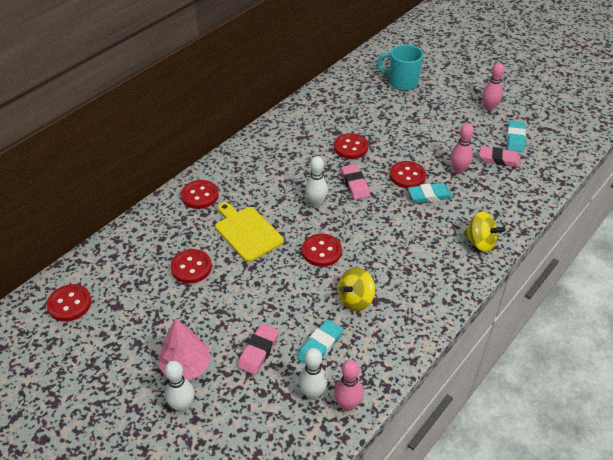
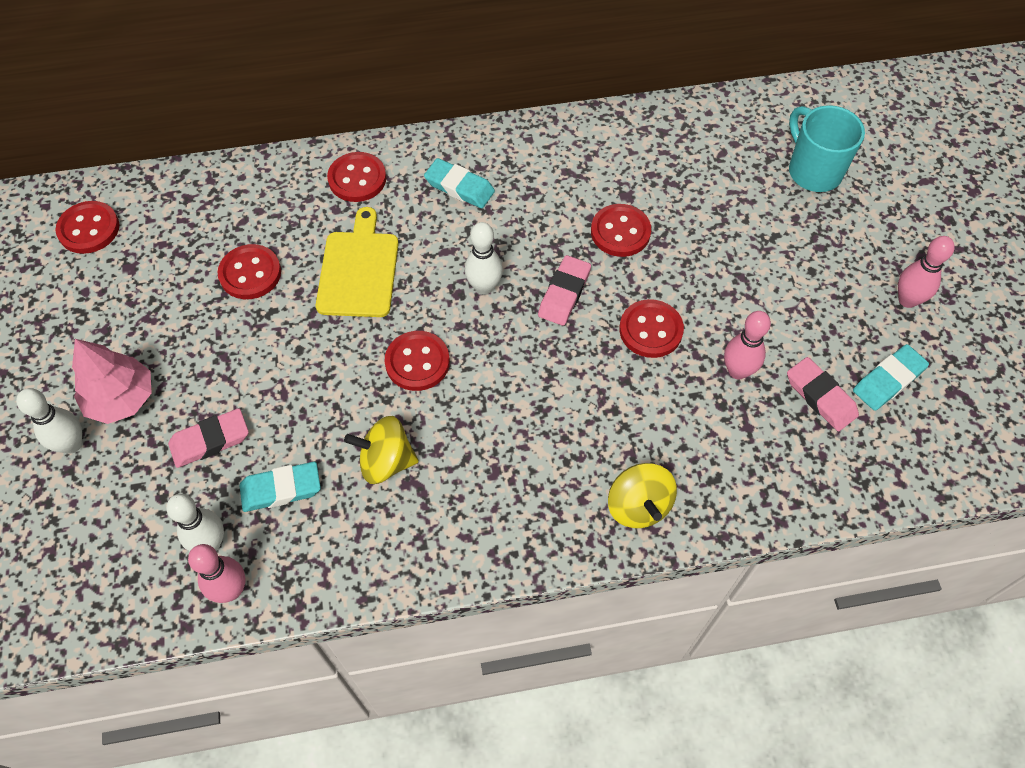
camera: 40 degrees right, 15 degrees up
(429, 195) = (648, 382): turquoise eraser -> turquoise eraser (459, 187)

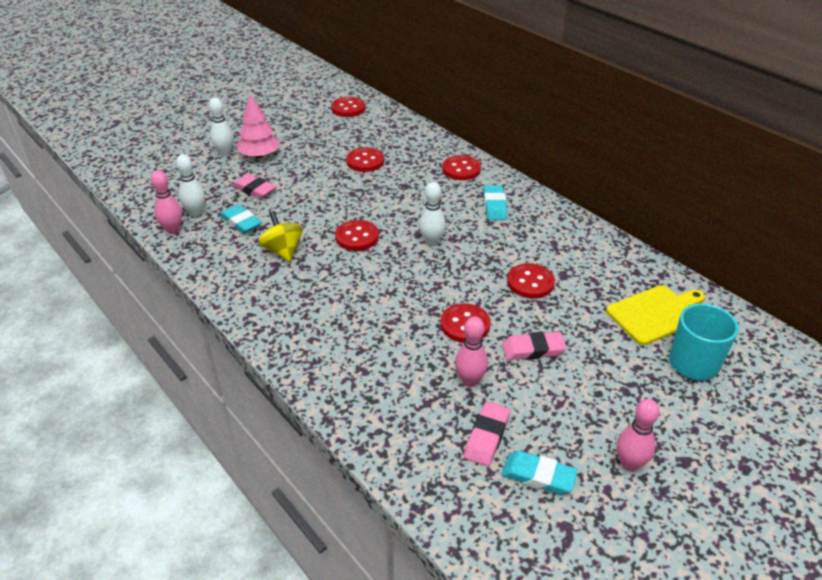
camera: 60 degrees right, 20 degrees down
(358, 270) = (400, 193): yellow cutting board -> yellow cutting board (655, 313)
(564, 293) = (457, 275): pink eraser -> pink eraser (533, 349)
(638, 506) = (323, 367): yellow spinning top -> none

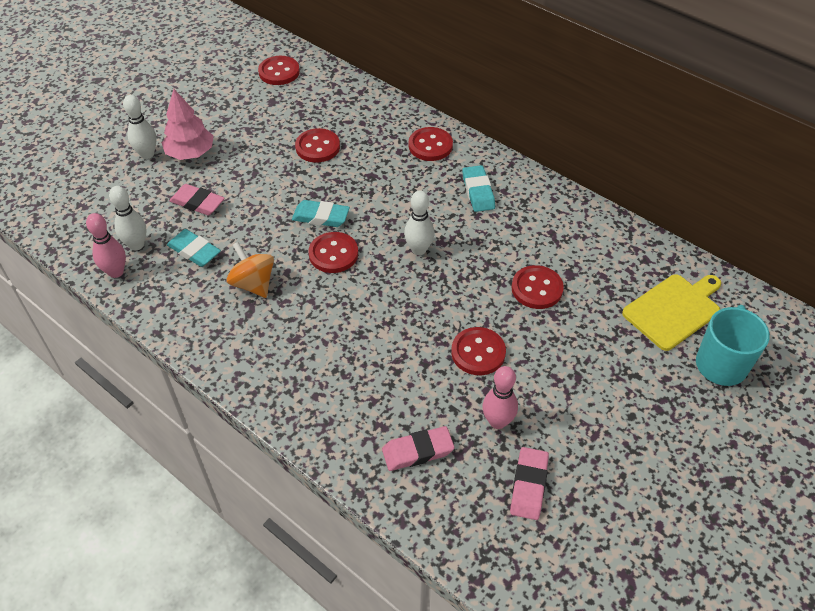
camera: 10 degrees left, 10 degrees up
(283, 251) = (253, 284): yellow spinning top -> orange spinning top
(533, 349) = (555, 373): pink eraser -> pink eraser (417, 451)
(538, 476) = (589, 522): turquoise eraser -> turquoise eraser (321, 217)
(629, 464) = (676, 493): pink bowling pin -> none

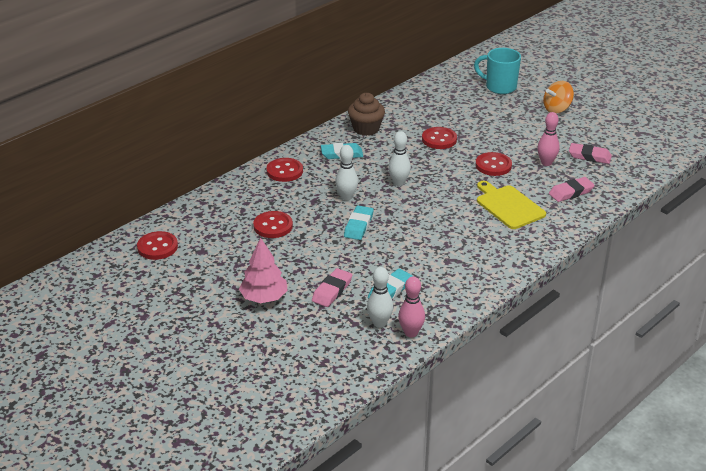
camera: 85 degrees left, 15 degrees down
(147, 154) = (259, 325): white bowling pin -> white bowling pin (346, 197)
(253, 284) = (428, 258): orange spinning top -> orange spinning top (557, 109)
(333, 254) = (400, 220): red button -> none
(417, 451) = (571, 192): pink eraser -> pink eraser turned 75 degrees clockwise
(546, 211) = (366, 129): none -> brown cupcake
(674, 310) = (458, 95): yellow cutting board -> yellow cutting board (508, 206)

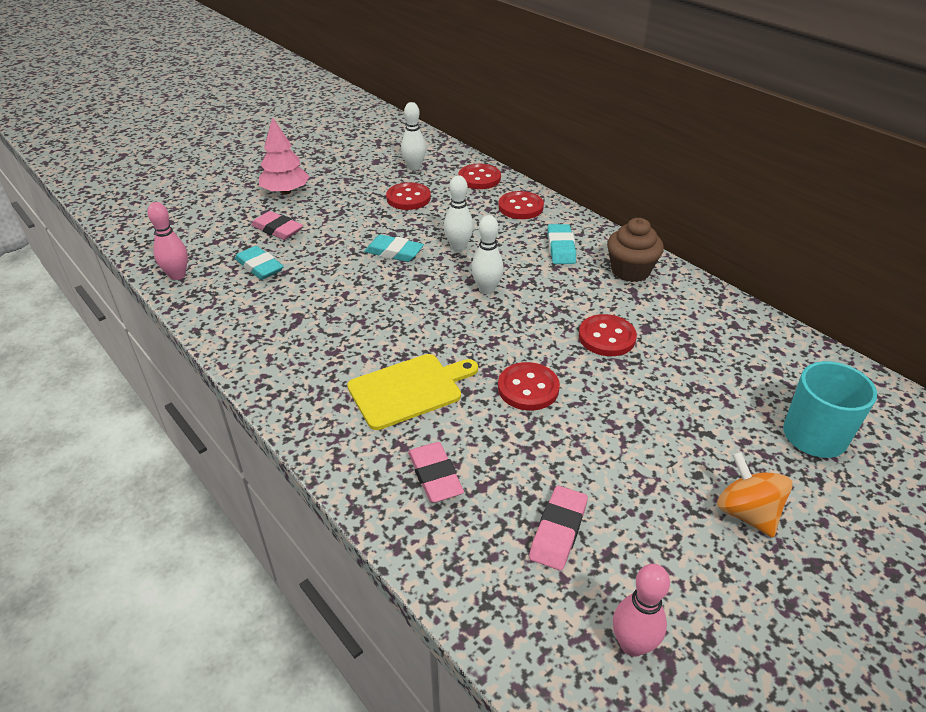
camera: 95 degrees right, 5 degrees up
(157, 247) = (390, 141): red button -> red button (479, 178)
(379, 323) = (206, 256): white bowling pin -> white bowling pin (414, 167)
(546, 163) = (535, 458): pink bowling pin -> pink bowling pin (632, 644)

